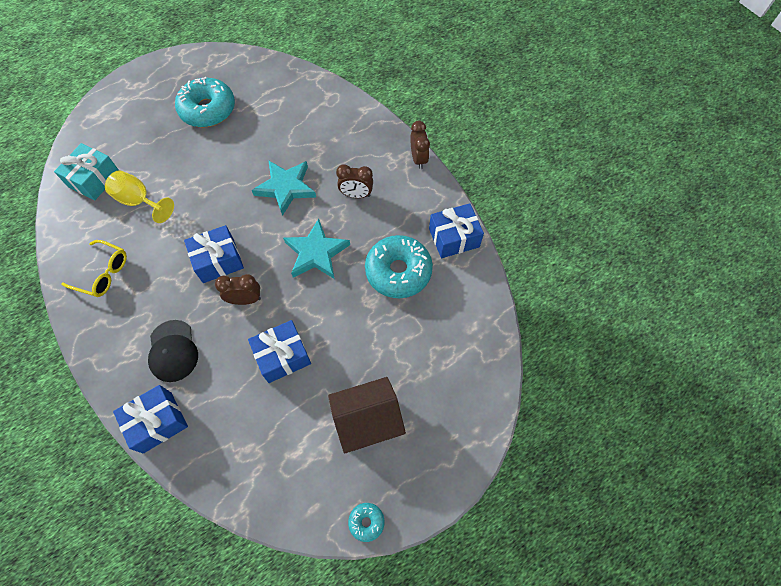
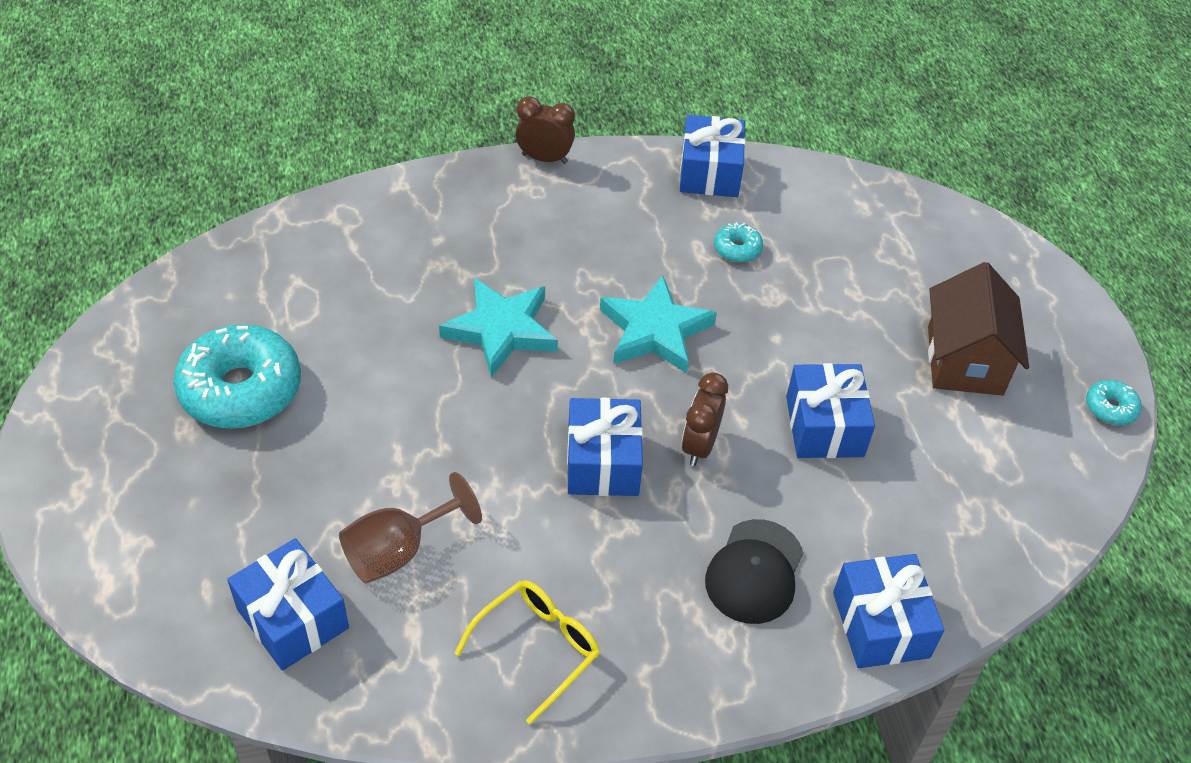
camera: 70 degrees left, 15 degrees down
(94, 179) = (292, 618): turquoise gift -> blue gift
(139, 201) = (398, 551): yellow goblet -> brown goblet
(173, 351) = (754, 572): black cap -> black cap turned 105 degrees clockwise
(356, 195) = (569, 249): brown clock -> none
(398, 271) = (737, 249): turquoise donut -> turquoise donut, size x0.45

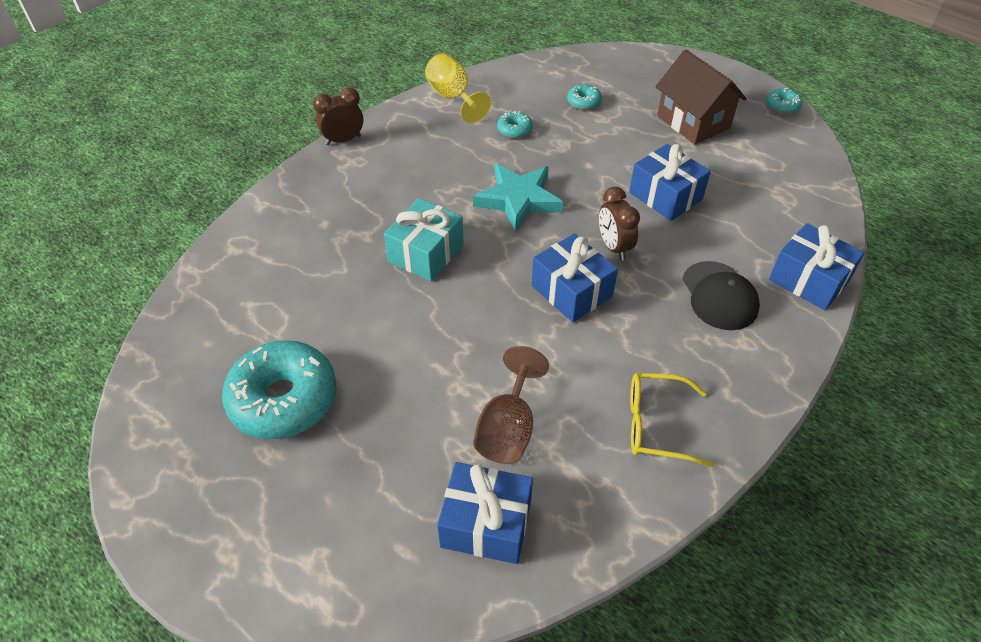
camera: 35 degrees left, 0 degrees up
(501, 330) = (426, 253): turquoise star -> turquoise gift
(537, 648) = (656, 425): yellow glasses -> yellow glasses turned 90 degrees counterclockwise
(709, 172) = (453, 98): blue gift -> yellow goblet
(855, 260) = (584, 102): none -> turquoise donut

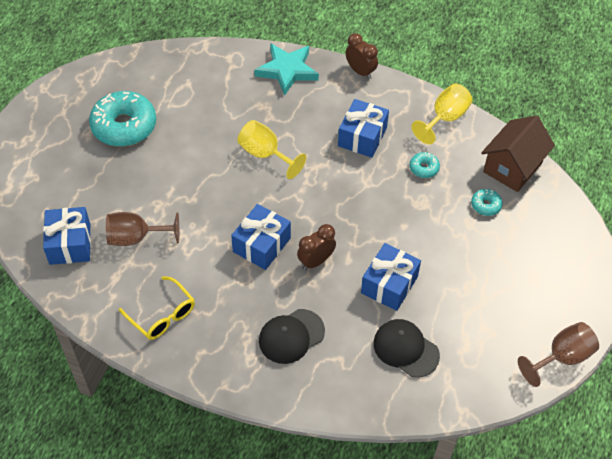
camera: 70 degrees right, 5 degrees up
(426, 253) = (265, 154): turquoise gift -> yellow goblet
(518, 200) = (342, 191): turquoise star -> turquoise star (287, 70)
(656, 425) = (162, 315): yellow glasses -> yellow glasses turned 150 degrees clockwise
(693, 122) = (499, 289): brown house -> brown house (512, 167)
(754, 205) = (405, 349): none -> black cap
(782, 106) = (562, 357): turquoise donut -> brown goblet
(809, 280) = (332, 395): blue gift -> blue gift (362, 137)

